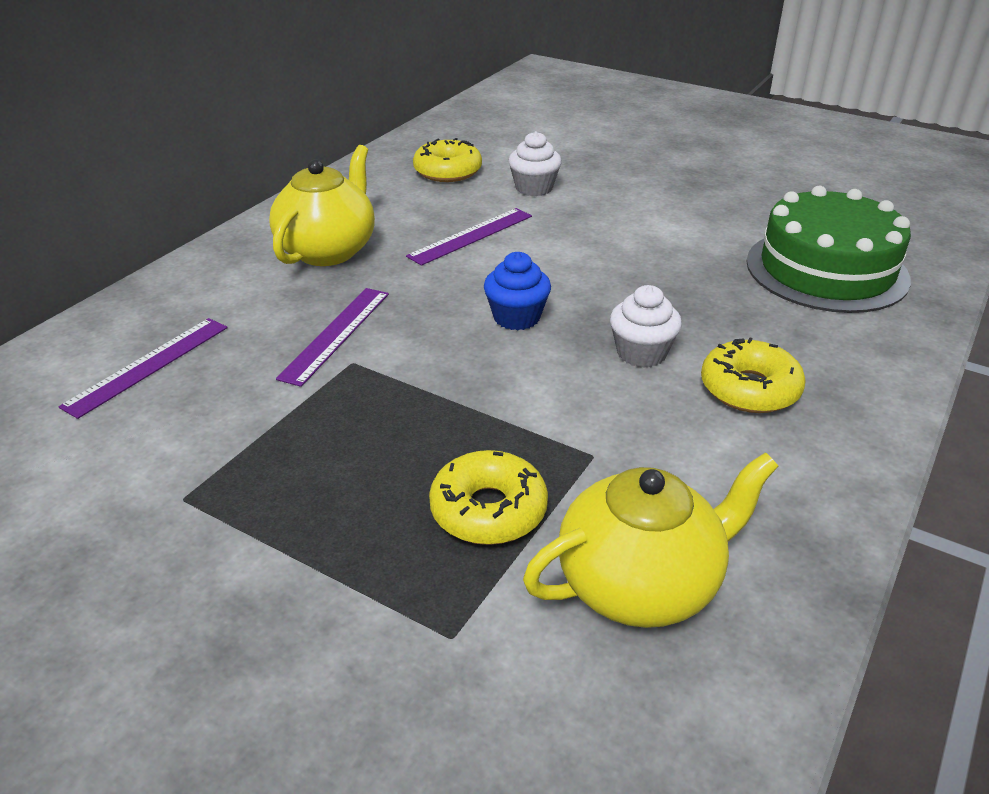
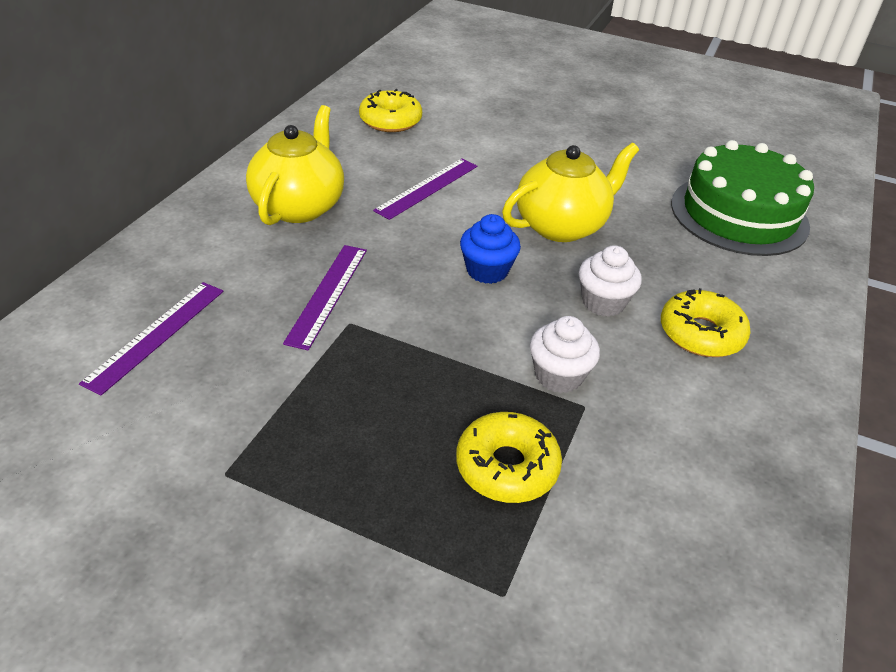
camera: 10 degrees left, 5 degrees up
(534, 188) = (472, 137): white cupcake -> white cupcake (558, 375)
(641, 584) = (652, 529): yellow teapot -> yellow teapot (562, 225)

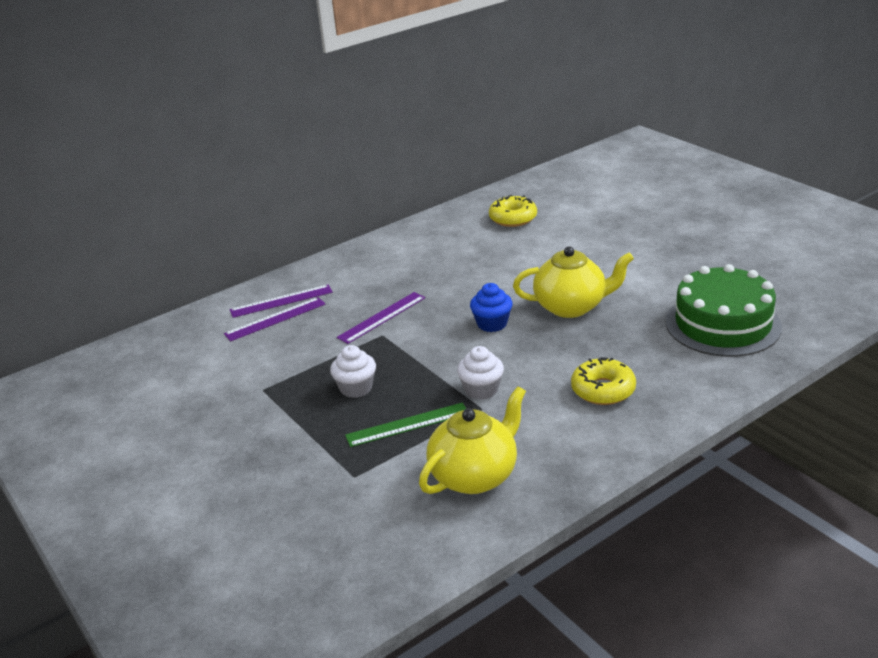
camera: 35 degrees right, 10 degrees down
(299, 206) = (405, 264): yellow teapot -> yellow teapot (475, 475)
(427, 188) = (498, 267): purple ruler -> purple ruler (281, 301)
(507, 466) = (407, 424): yellow donut -> green ruler
(603, 302) = (552, 357): white cupcake -> white cupcake (356, 388)

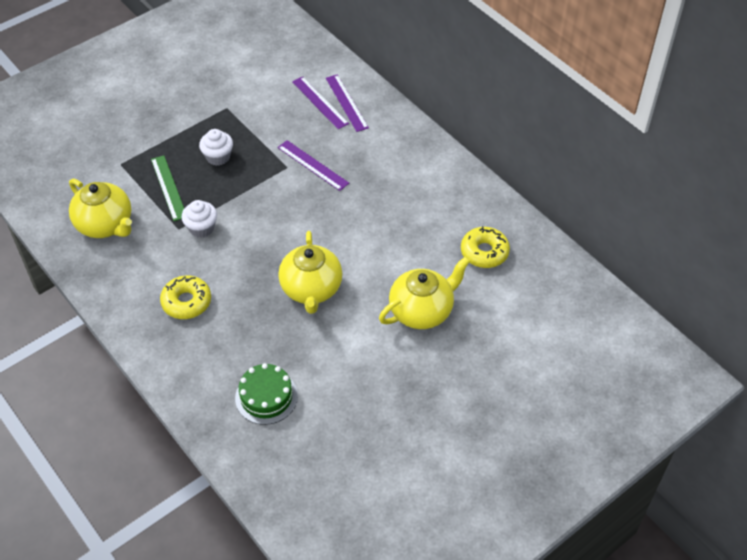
camera: 85 degrees right, 20 degrees up
(492, 324) = (292, 235): blue cupcake -> none
(590, 245) = (422, 311): none -> yellow teapot
(723, 324) = (266, 397): green cake -> green cake, size x0.61

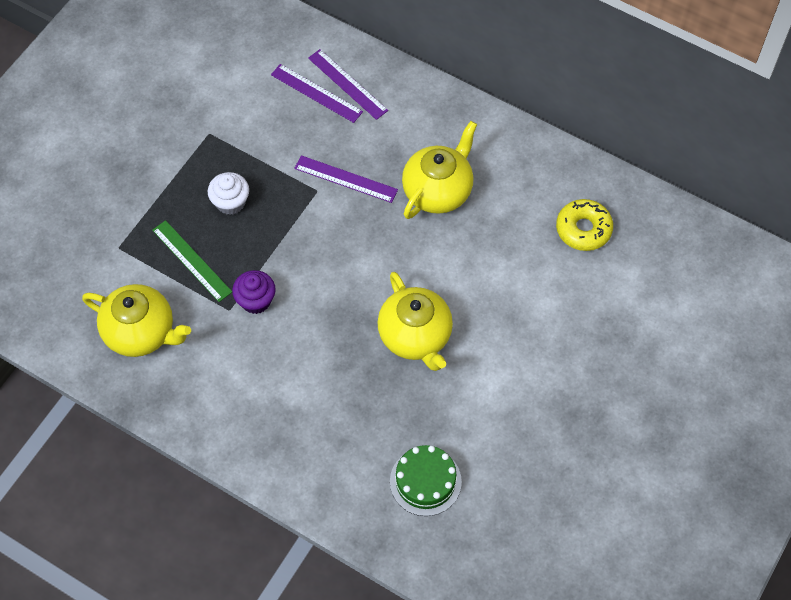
camera: 20 degrees left, 10 degrees up
(186, 302) = (283, 398): yellow donut -> none
(201, 228) = (256, 300): white cupcake -> purple cupcake
(422, 311) = (547, 323): yellow teapot -> yellow teapot (438, 191)

